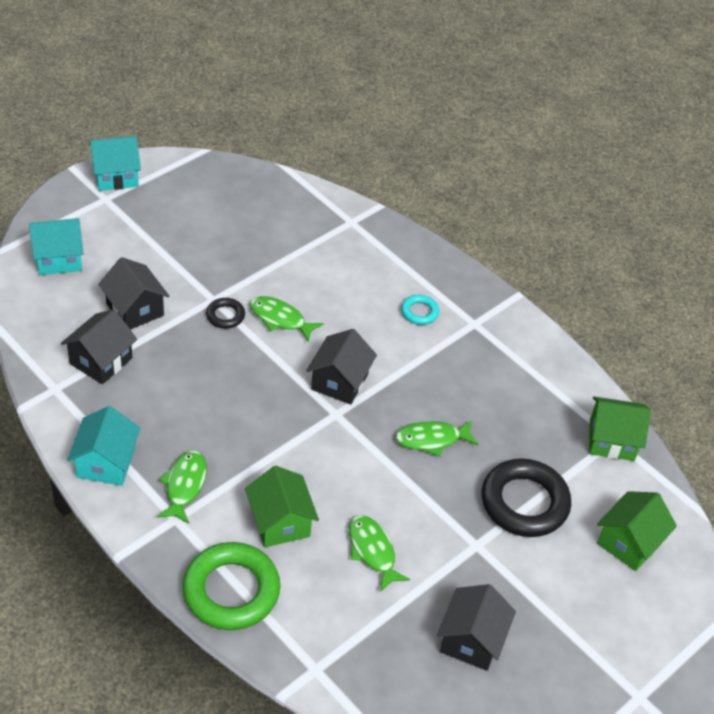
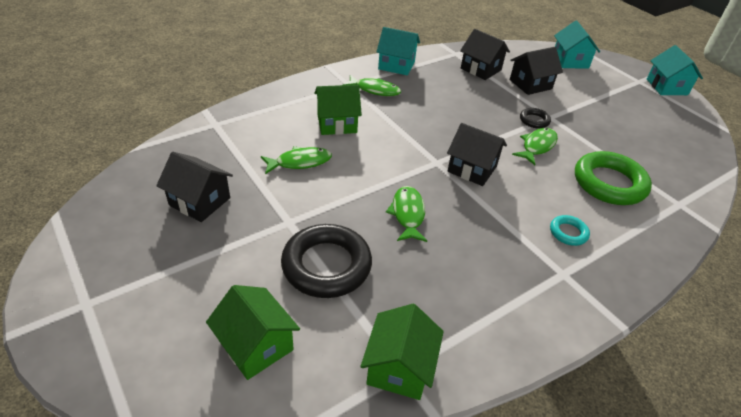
camera: 100 degrees right, 5 degrees down
(231, 590) = (287, 99): green ring -> green ring (609, 183)

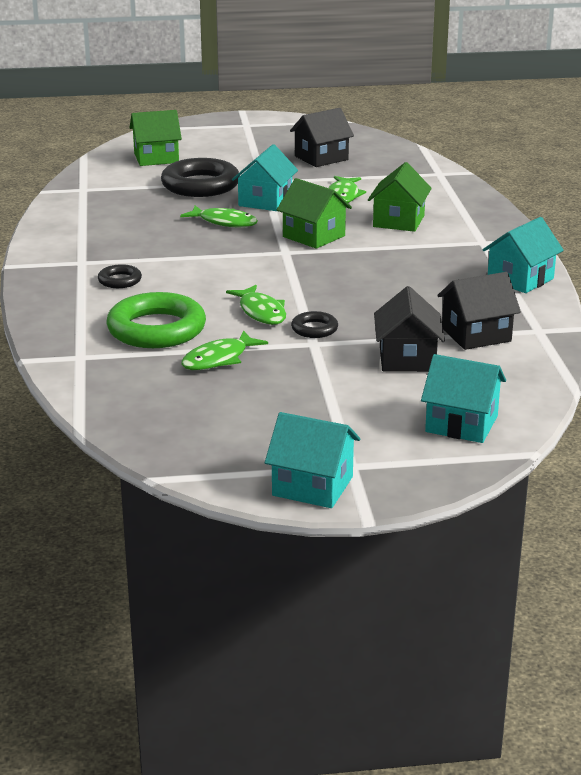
camera: 120 degrees right, 15 degrees down
(341, 204) = (265, 201): none -> turquoise house
(375, 90) = (460, 253): green fish -> green fish (218, 359)
(399, 368) = (86, 189): green house -> green house (313, 236)
(472, 169) = (257, 265): black house -> none
(568, 233) = (120, 280): turquoise ring -> black ring

